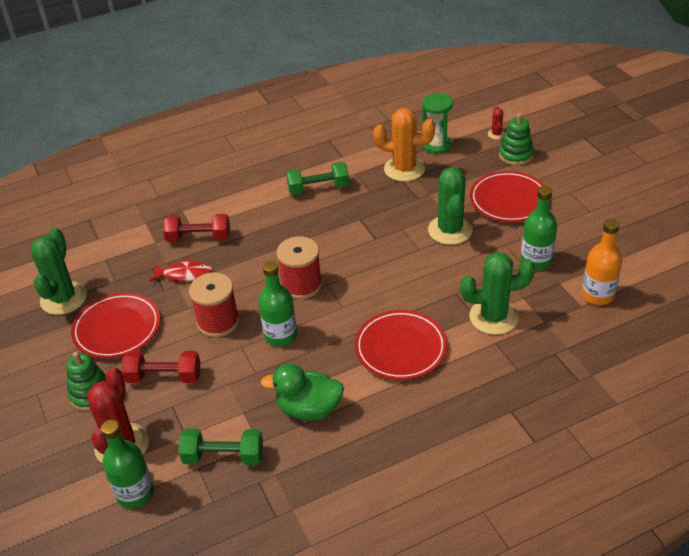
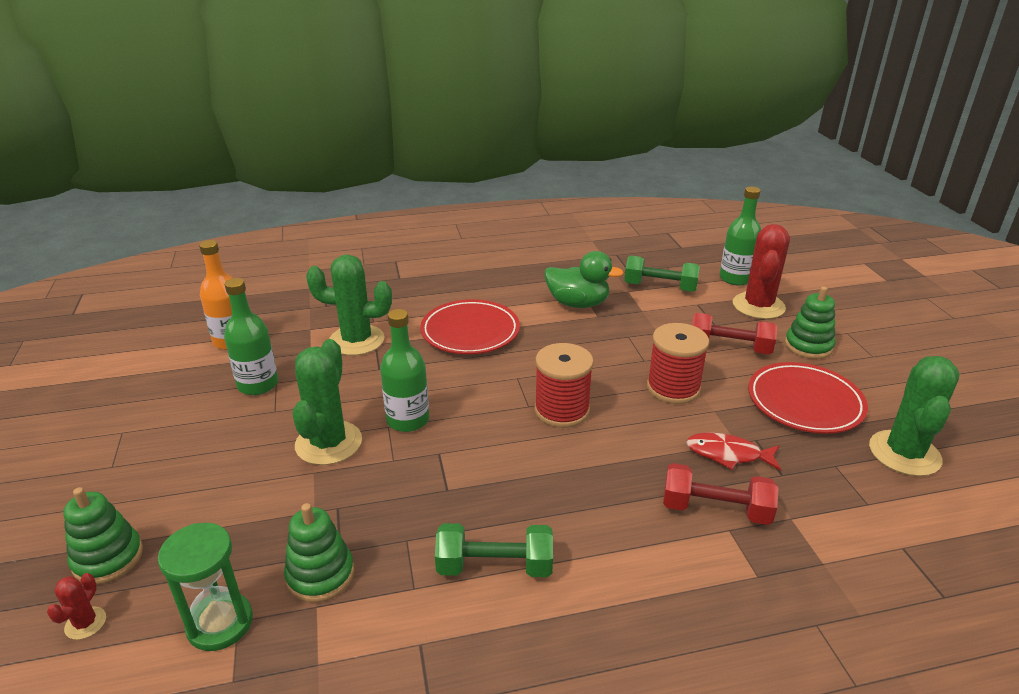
camera: 170 degrees left, 10 degrees down
(280, 335) = (597, 362): green bottle -> green bottle (408, 420)
(404, 169) = (320, 575): orange cactus -> green stacking toy
(509, 200) = (208, 472): red plate -> none

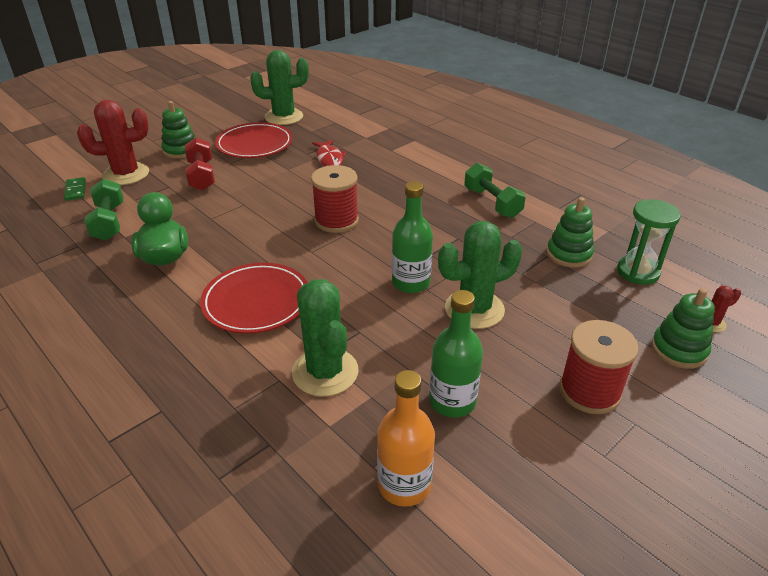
camera: 120 degrees left, 5 degrees up
(673, 388) = (273, 186): red spool -> red spool (589, 391)
(715, 509) = (380, 155): red dumbbell -> none
(735, 278) = (75, 190): green bottle -> green domino

